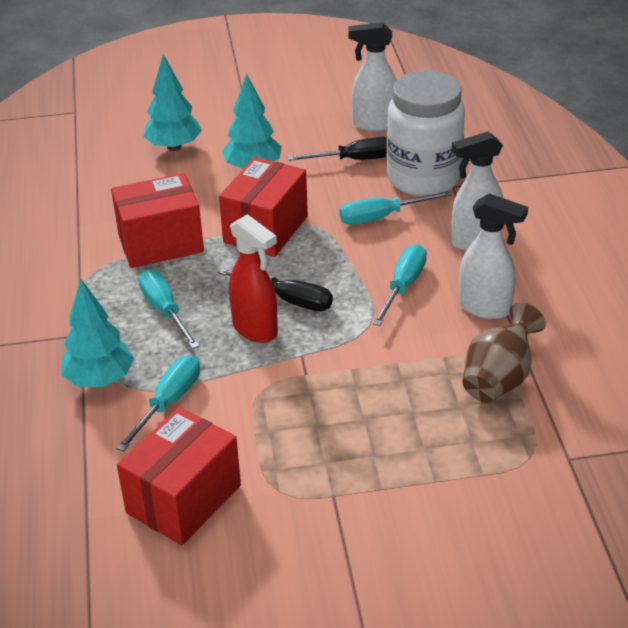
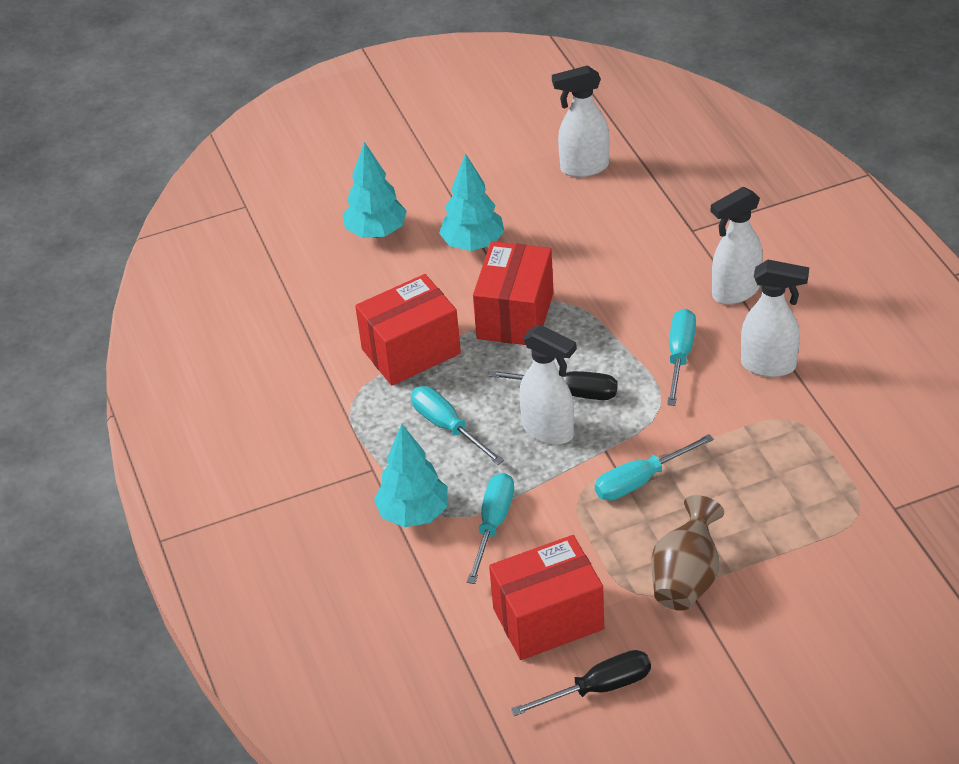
camera: 10 degrees left, 5 degrees up
(184, 499) = (548, 618): red box -> red box turned 45 degrees clockwise
(255, 329) = (549, 431): red spray bottle -> white spray bottle
(355, 160) = (578, 215): black screwdriver -> black screwdriver (598, 688)
(381, 217) = (630, 280): turquoise screwdriver -> turquoise screwdriver (641, 480)
(423, 178) = (658, 226): white jar -> none
(499, 379) = (805, 439): brown vase -> brown vase (686, 578)

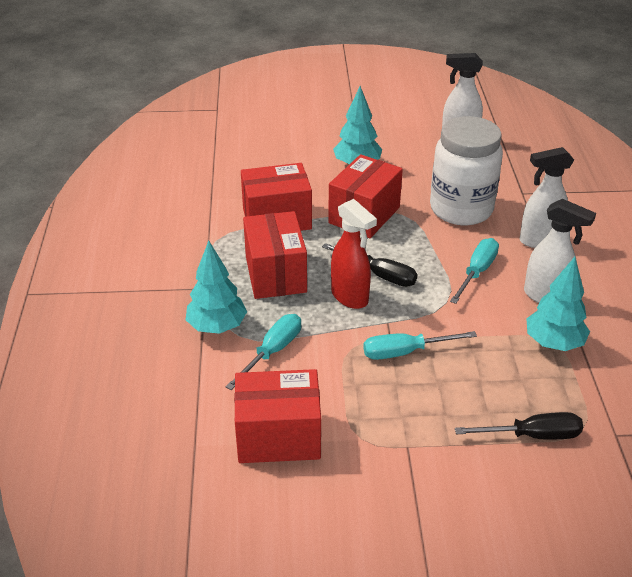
camera: 15 degrees right, 5 degrees down
(376, 232) = (294, 143): turquoise tree -> turquoise tree (553, 343)
(447, 427) = (275, 274): turquoise screwdriver -> red box
(549, 431) = (350, 297): white spray bottle -> red spray bottle
(598, 688) = (291, 507): black screwdriver -> black screwdriver (532, 435)
(628, 274) = (461, 209): none -> white jar
(686, 578) = (409, 439): brown vase -> none

